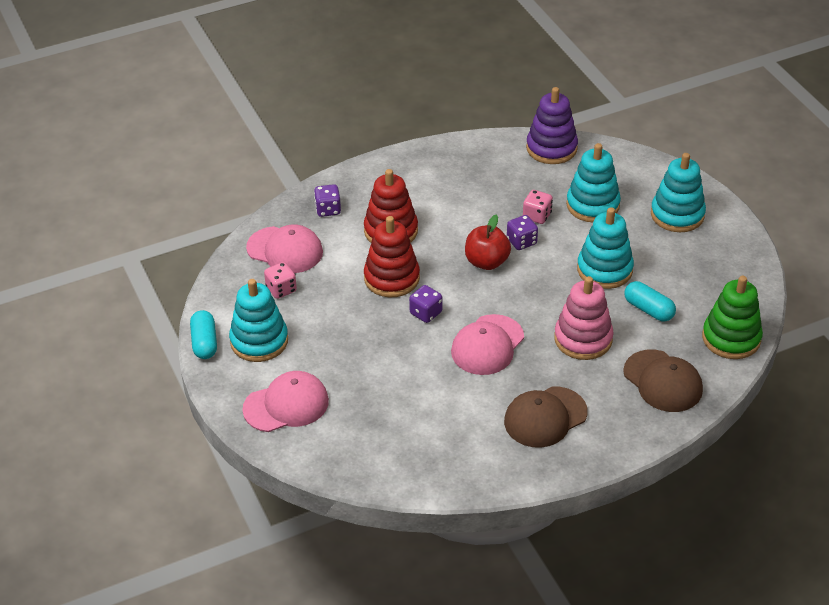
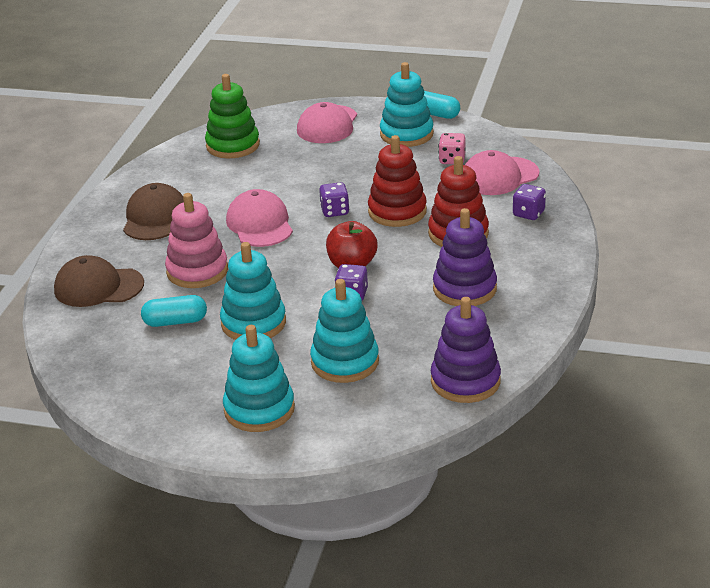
camera: 130 degrees right, 10 degrees down
(457, 194) = (464, 289): none -> purple stacking toy
(537, 216) = (374, 320): pink dice -> none
(731, 338) = (79, 348): green stacking toy -> green stacking toy (233, 145)

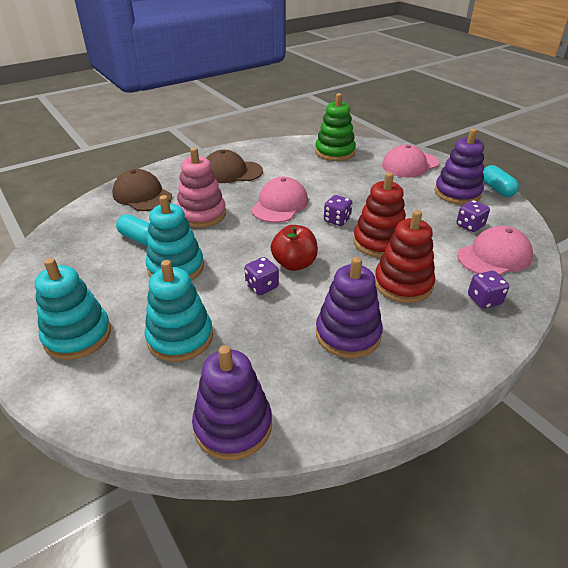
camera: 40 degrees right, 5 degrees up
(155, 217) = (231, 172): brown cap -> brown cap turned 135 degrees counterclockwise
(406, 134) = (457, 193): turquoise stacking toy -> purple stacking toy
(452, 160) = (470, 226): pink dice -> purple dice
(499, 176) = (494, 256): pink cap -> pink cap turned 135 degrees clockwise

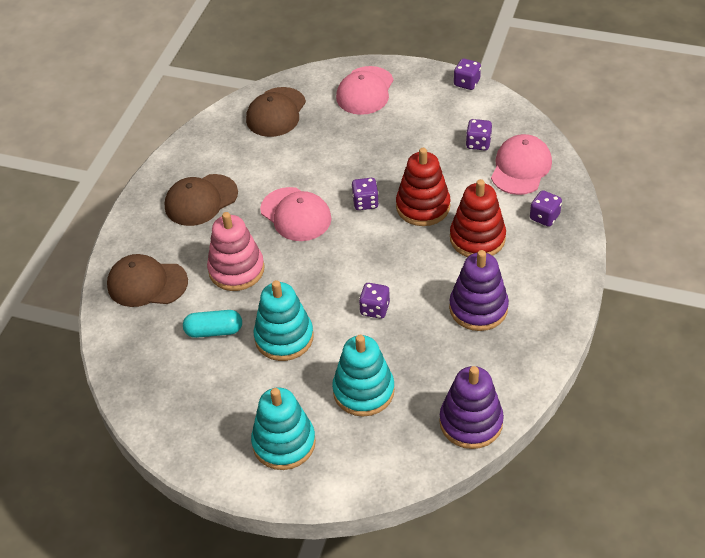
camera: 35 degrees left, 10 degrees up
(279, 204) = (296, 214): pink cap -> pink cap turned 150 degrees clockwise
(294, 264) = (377, 271): red apple -> none
(335, 152) = (276, 112): green stacking toy -> brown cap
(457, 193) = (438, 107): purple stacking toy -> none
(497, 189) = (466, 83): turquoise capsule -> purple dice

